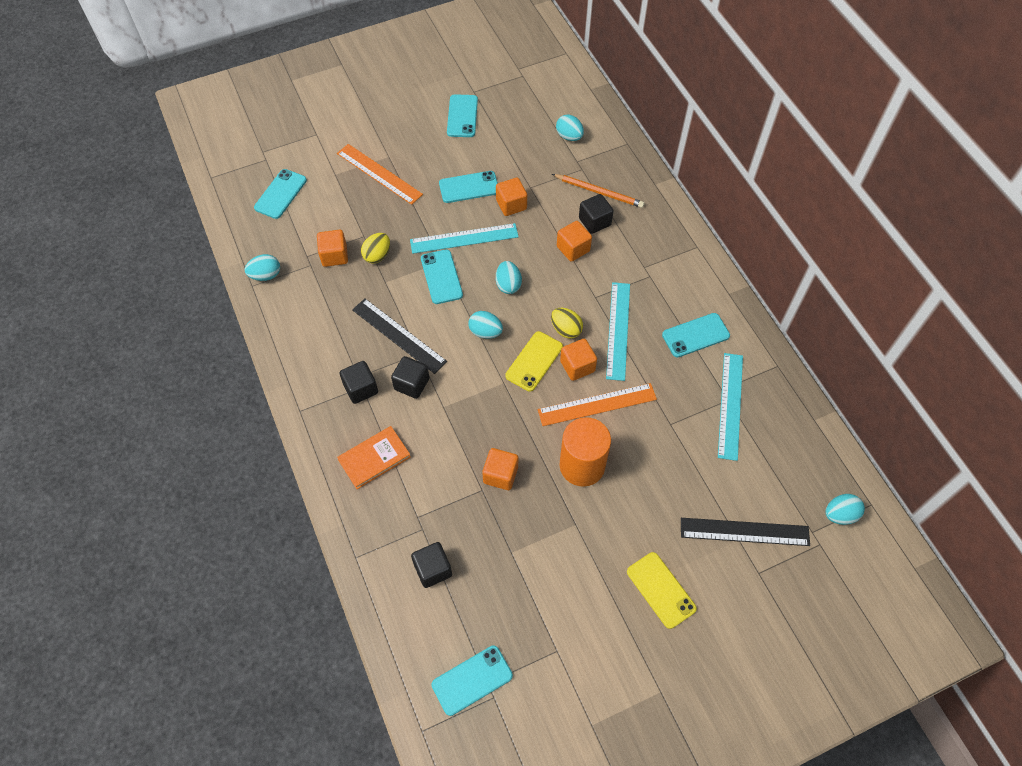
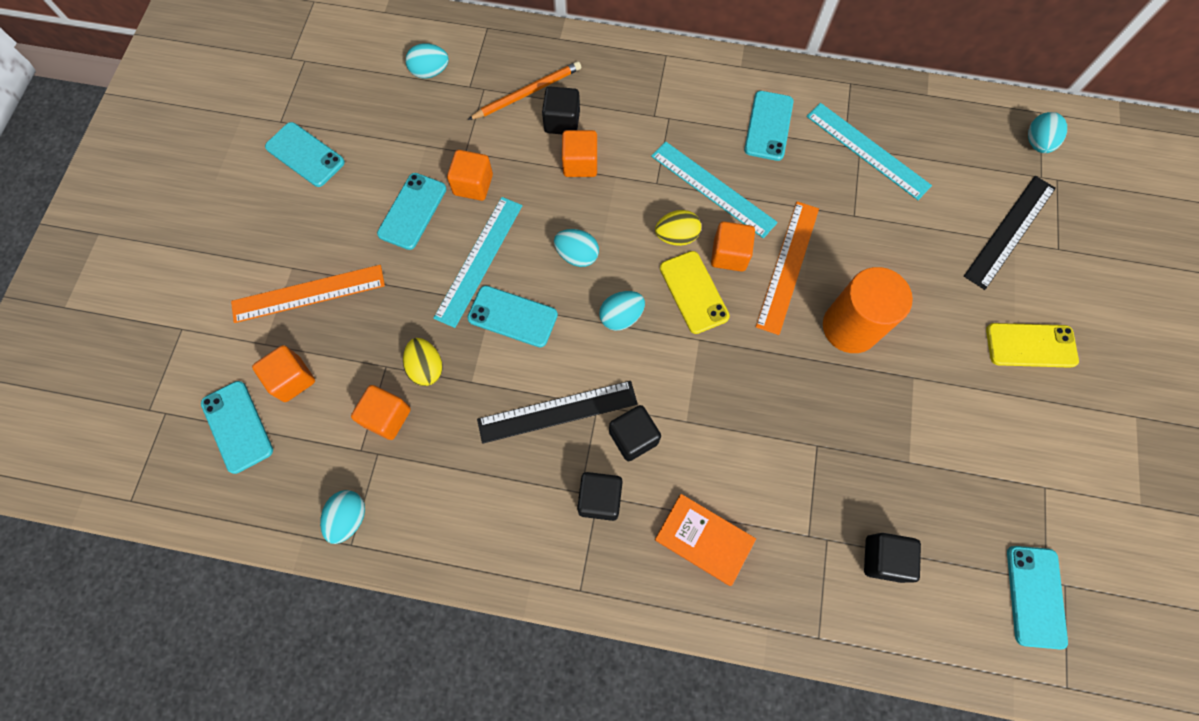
camera: 55 degrees left, 10 degrees up
(374, 458) = (704, 539): orange book -> orange book turned 60 degrees counterclockwise
(500, 475) = (811, 414): orange cube -> orange cube (292, 379)

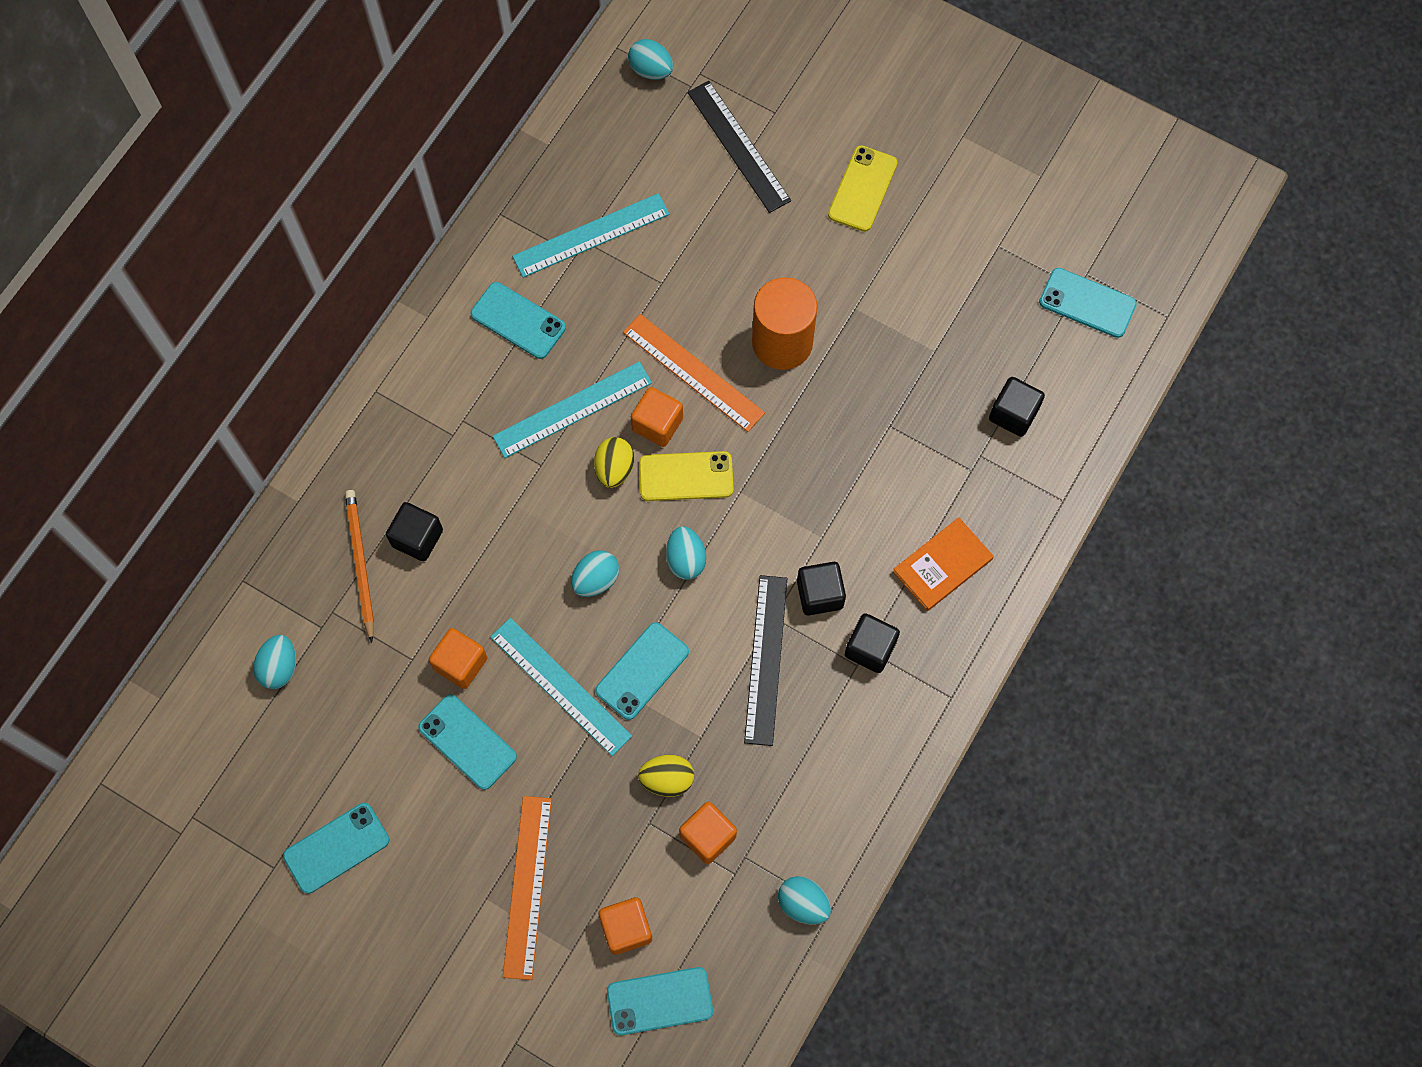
camera: 70 degrees left, 0 degrees up
(580, 164) = (482, 537): orange cube -> none

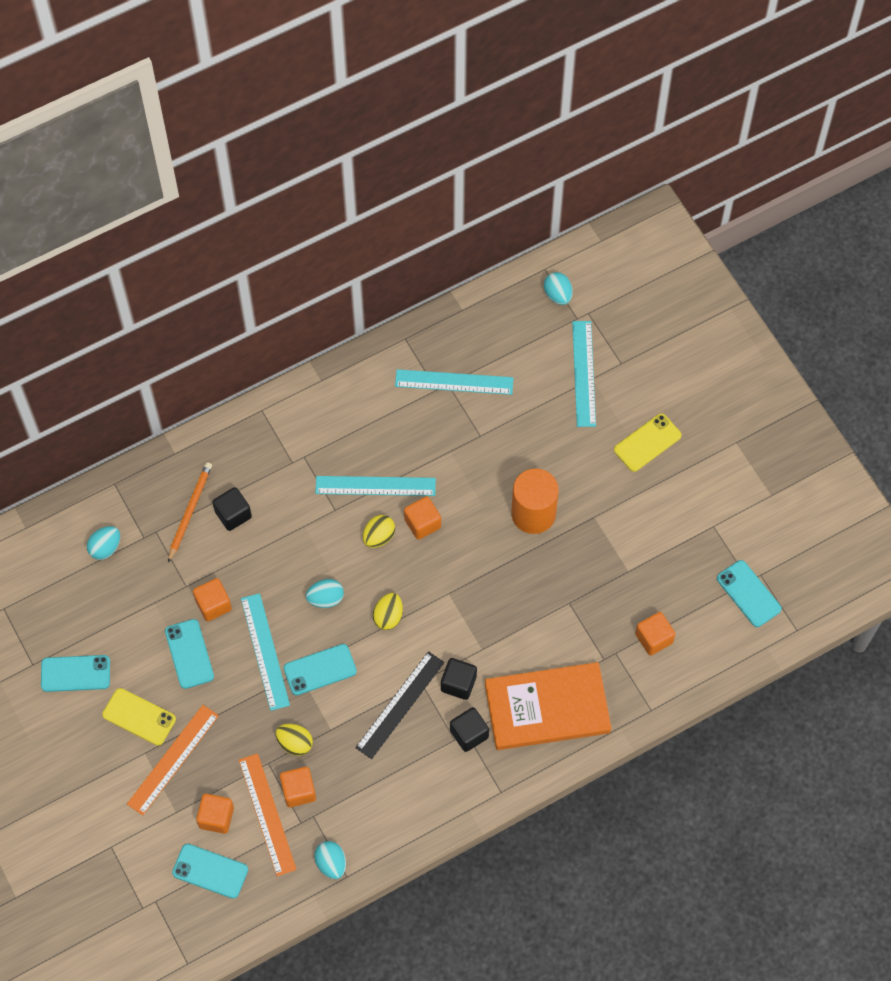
camera: 30 degrees right, 5 degrees down
(518, 321) = (375, 412): turquoise phone -> none
(685, 559) = (388, 616): turquoise egg -> yellow egg
(686, 476) = (420, 565): yellow phone -> yellow phone (139, 717)
(693, 372) = (465, 503): orange ruler -> orange ruler (267, 814)
(738, 146) = (583, 373): black ruler -> turquoise ruler
(942, 565) = (547, 708): orange book -> orange book, size x1.83
(1013, 414) = (654, 638): black cube -> orange cube

